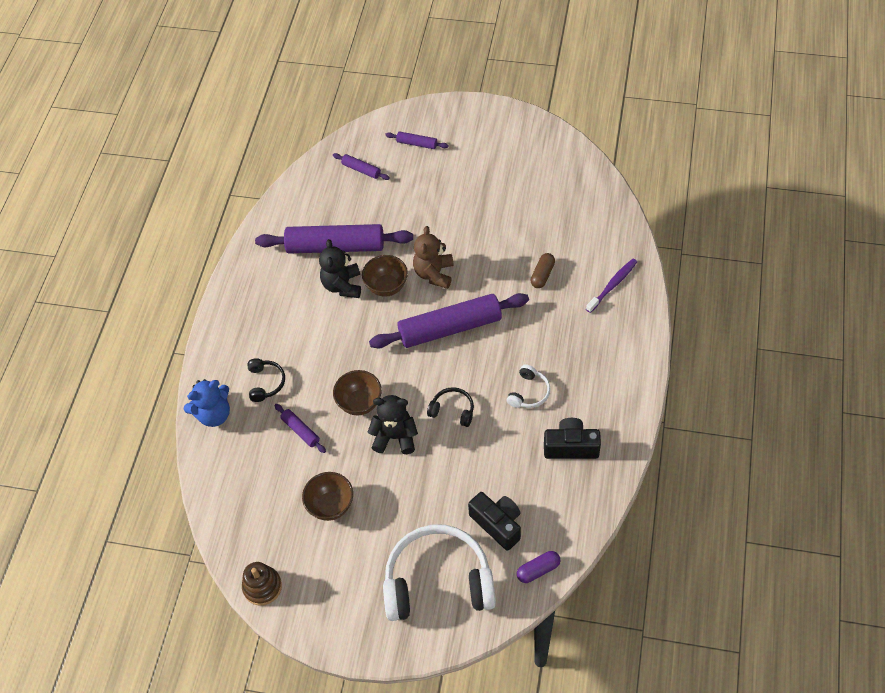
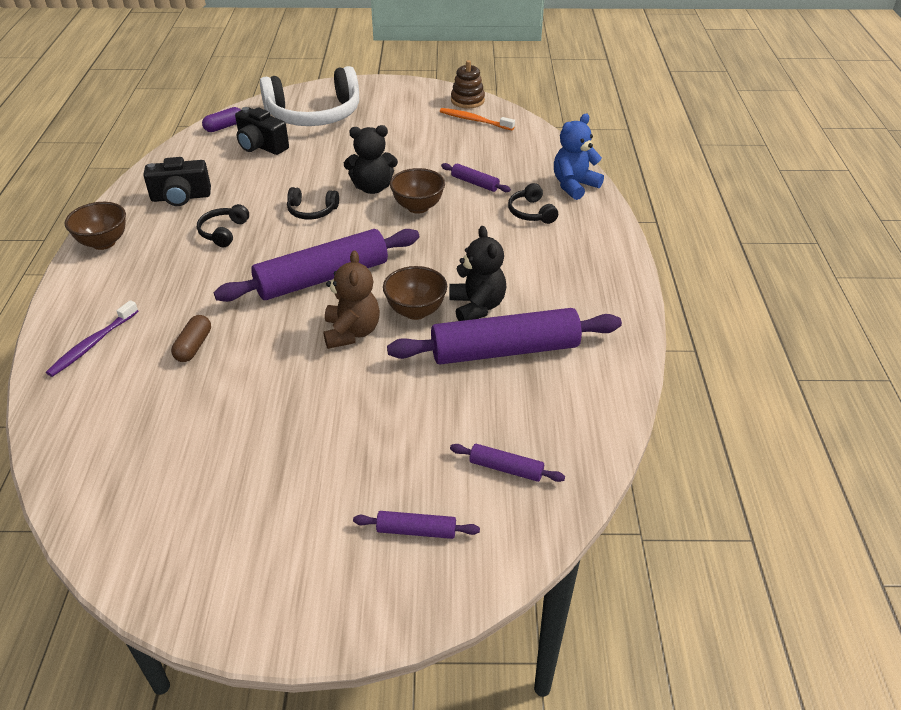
camera: 165 degrees right, 15 degrees down
(267, 542) = (474, 120): none -> orange toothbrush
(331, 505) = (424, 143): brown bowl -> brown bowl (103, 243)
(529, 392) = (223, 232): white headphones -> black headphones

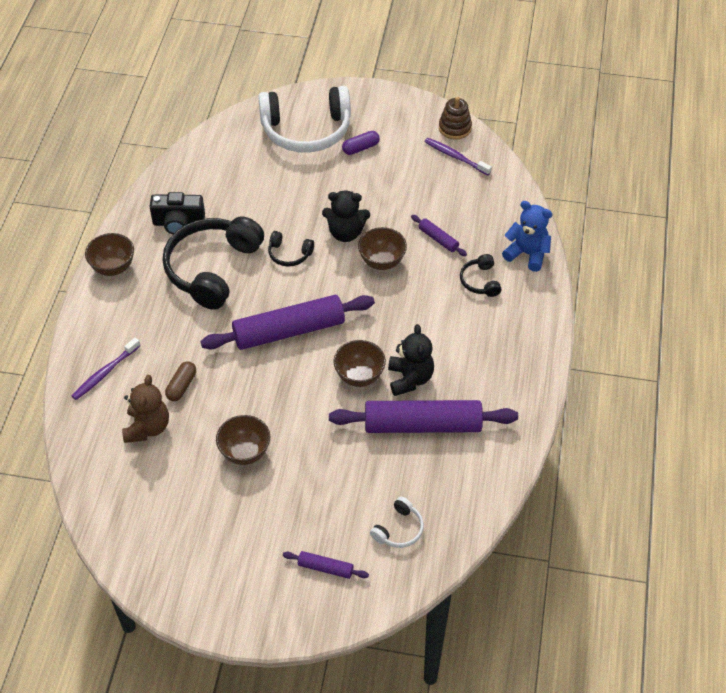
camera: 10 degrees right, 10 degrees up
(223, 232) = (212, 269): black headphones -> black headphones, size x2.26
(224, 127) = (221, 137): purple capsule -> purple capsule (360, 148)
(261, 146) = (253, 167): black camera -> none
(284, 407) = (245, 452): none -> brown bowl
(351, 332) = (305, 390): brown teddy bear -> brown teddy bear (147, 427)
(474, 120) = (455, 157): orange toothbrush -> purple toothbrush
(506, 468) = (399, 529): purple rolling pin -> white headphones
(574, 186) = (527, 254): blue teddy bear -> blue teddy bear turned 60 degrees clockwise

